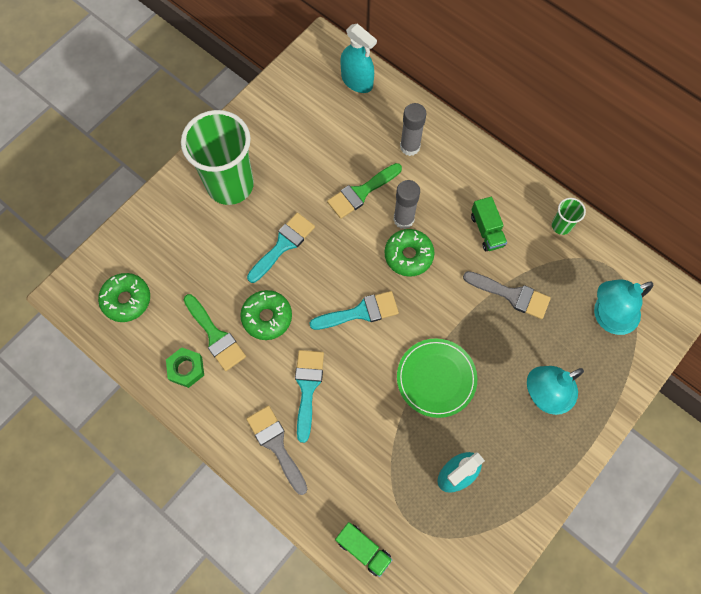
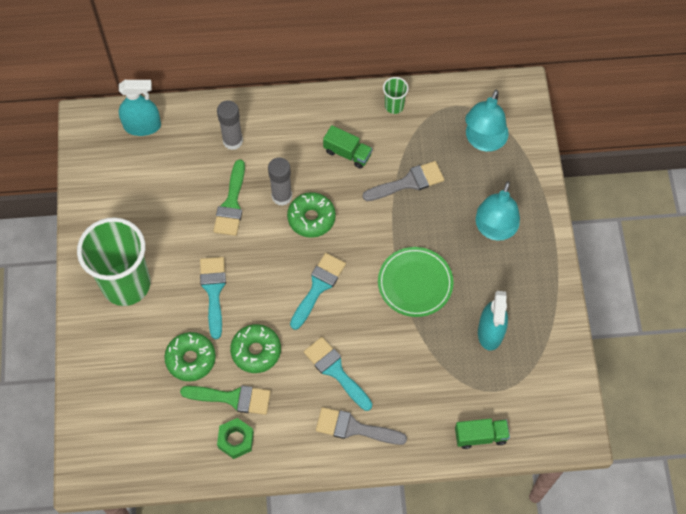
camera: 45 degrees left, 5 degrees down
(126, 300) = (137, 436): green donut -> green donut (191, 359)

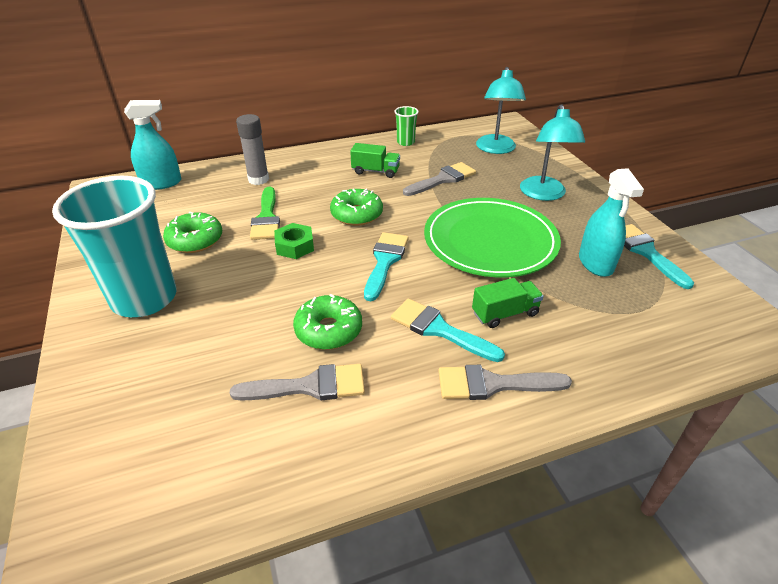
camera: 15 degrees left, 25 degrees down
(126, 284) = (144, 298): green cup -> turquoise cup
(191, 359) = (240, 355): green donut -> green donut (195, 240)
(213, 291) = (260, 285): turquoise brush -> turquoise brush (646, 252)
(232, 398) = (309, 386): green brush -> grey brush
(236, 440) = (327, 437): green nut -> green nut (295, 246)
(282, 196) = (320, 205): grey glue stick -> none
(415, 283) = (490, 241): green plate -> green plate, size x1.56
(480, 436) = (659, 357): green truck -> green truck (505, 313)

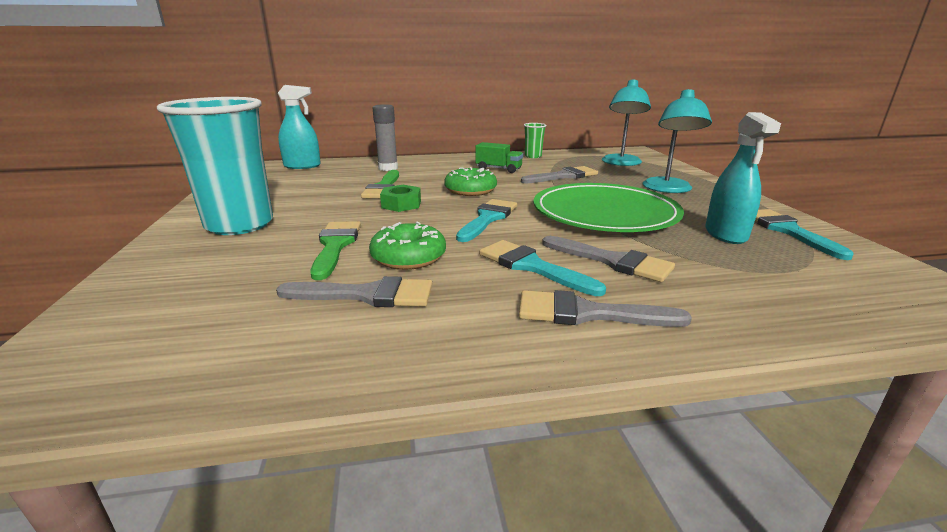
camera: 10 degrees right, 15 degrees down
(195, 240) = (310, 196): green donut -> none
(255, 321) = (335, 245): none -> green brush
(505, 313) = (612, 261): green truck -> grey brush

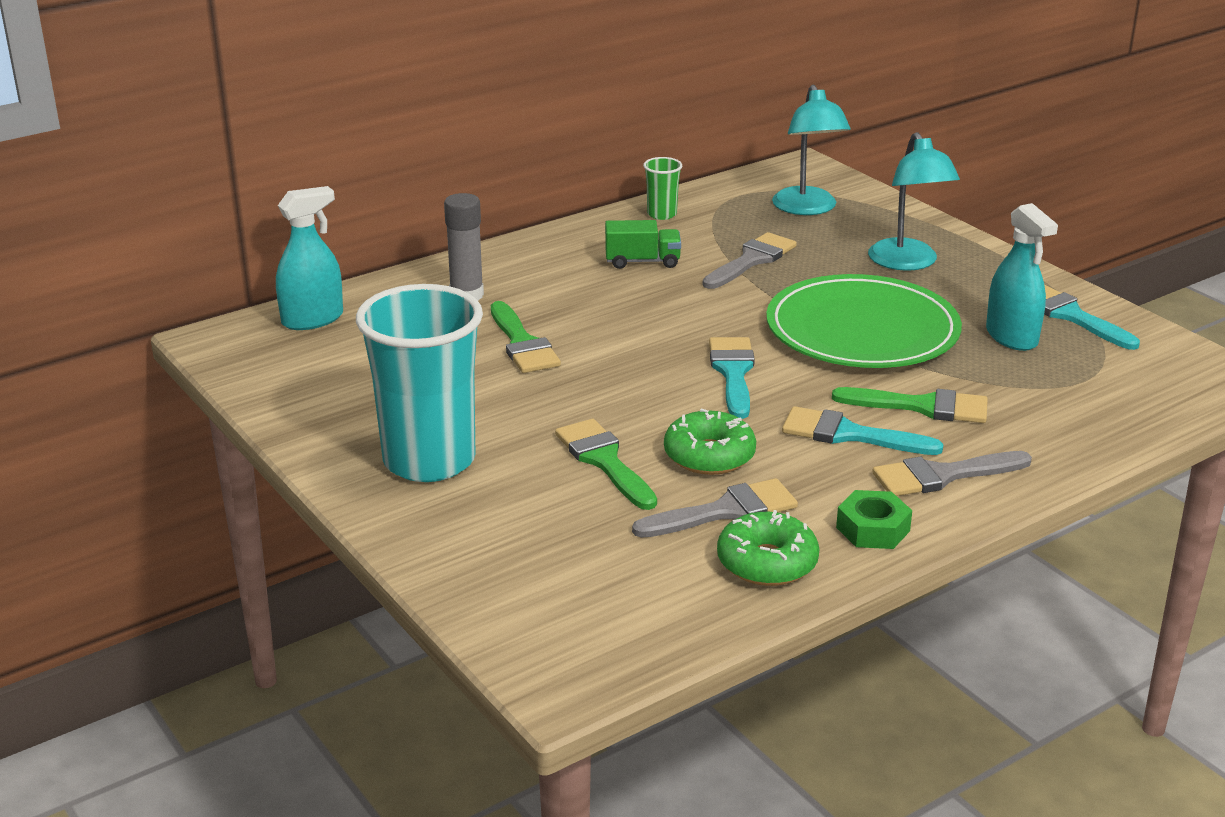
camera: 25 degrees left, 5 degrees up
(401, 204) = (593, 372): green nut -> green nut (873, 529)
(470, 190) = (654, 322): green donut -> green donut (767, 562)
(612, 261) = (922, 407): grey brush -> green brush

